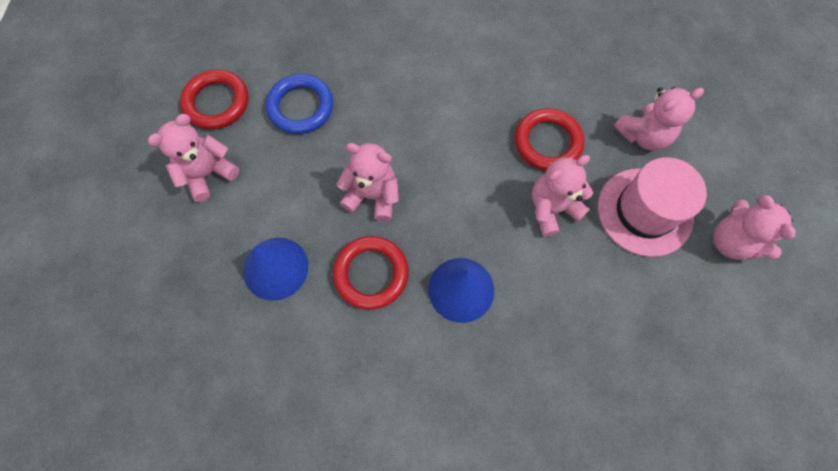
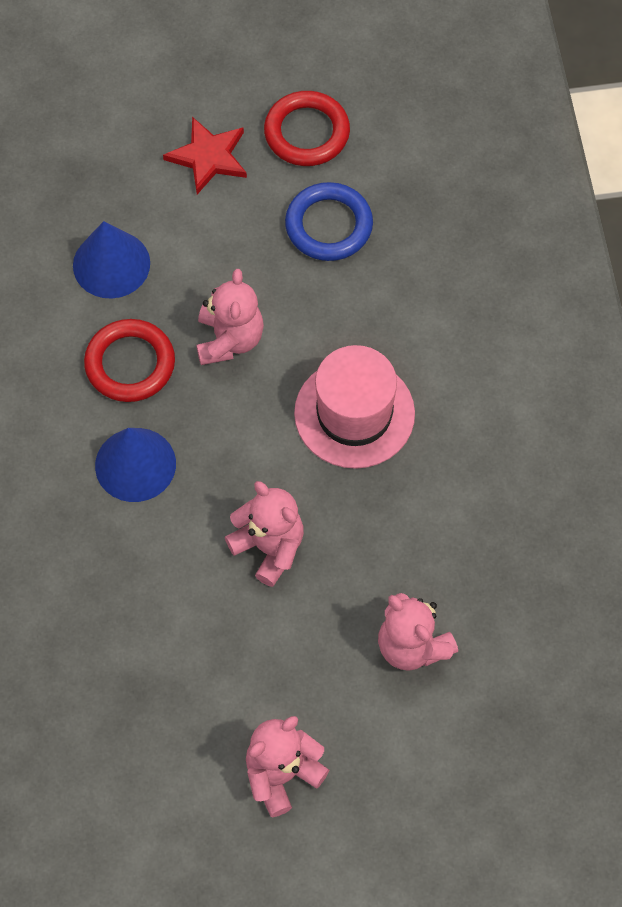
camera: 75 degrees right, 5 degrees down
(208, 174) = (208, 157): pink teddy bear -> red star
(547, 142) = (364, 526): red ring -> none
(644, 211) = (296, 660): pink hat -> pink hat (354, 413)

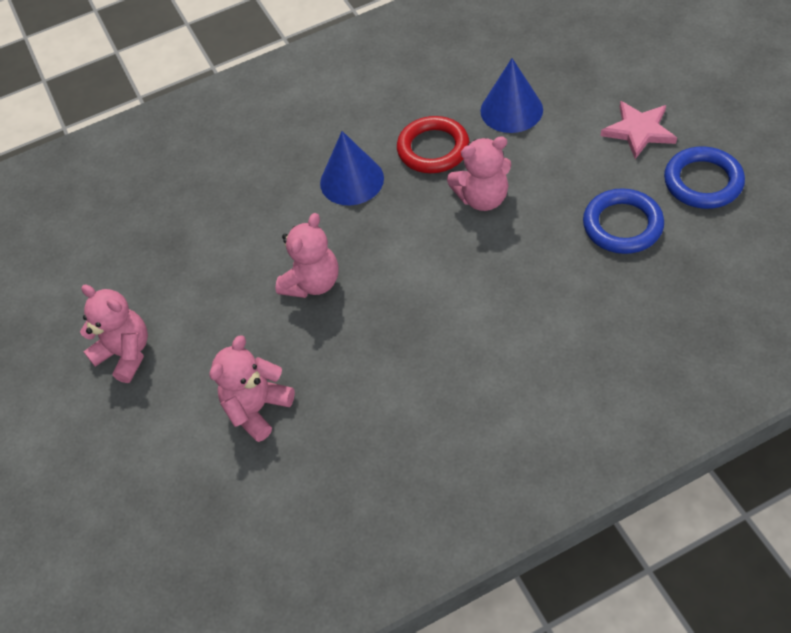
camera: 80 degrees right, 10 degrees down
(208, 157) = (639, 131): red star -> pink star
(307, 132) = (702, 182): red ring -> blue ring
(354, 413) = (454, 299): pink hat -> none

